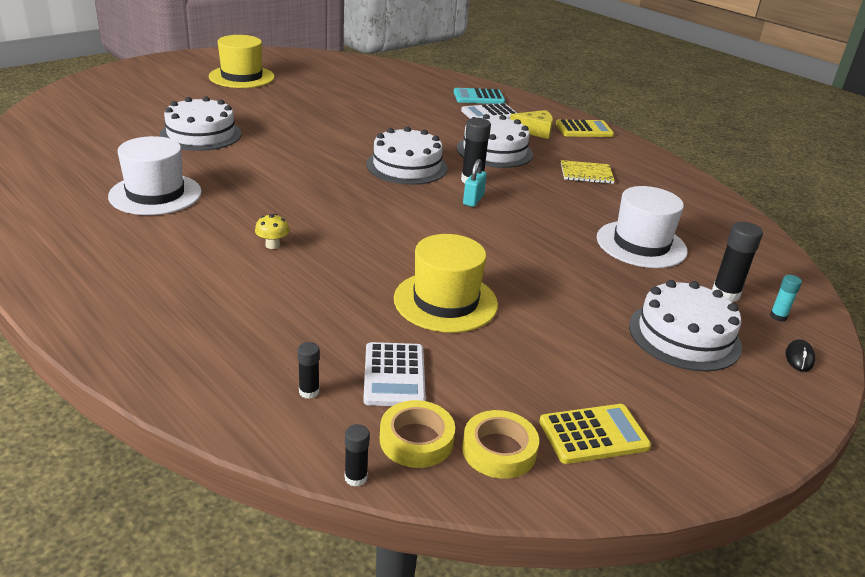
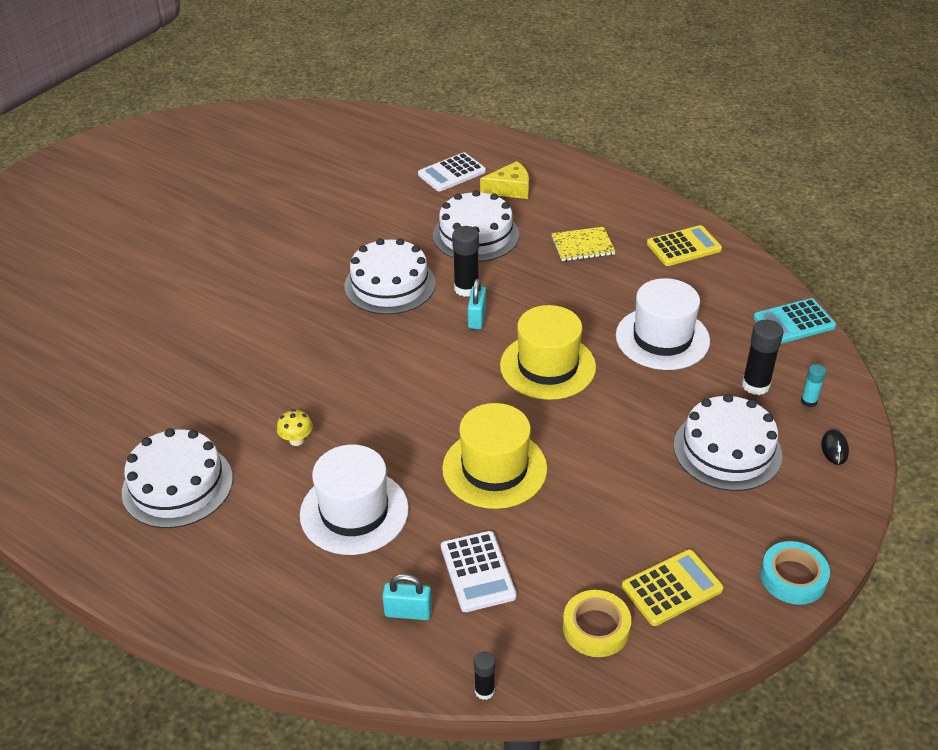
camera: 10 degrees left, 10 degrees up
(155, 194) = (140, 400): white hat -> white hat (354, 512)
(201, 134) = (143, 293): white cake -> white cake (177, 485)
(241, 77) = (143, 180): yellow hat -> yellow hat (547, 366)
(309, 391) = (408, 612): black glue stick -> turquoise padlock
(416, 440) = (522, 637): yellow tape -> none
(478, 97) = (430, 146): turquoise calculator -> turquoise calculator (794, 322)
(584, 130) = (562, 173): yellow calculator -> yellow calculator (684, 247)
(732, 456) = (793, 577): none -> turquoise tape

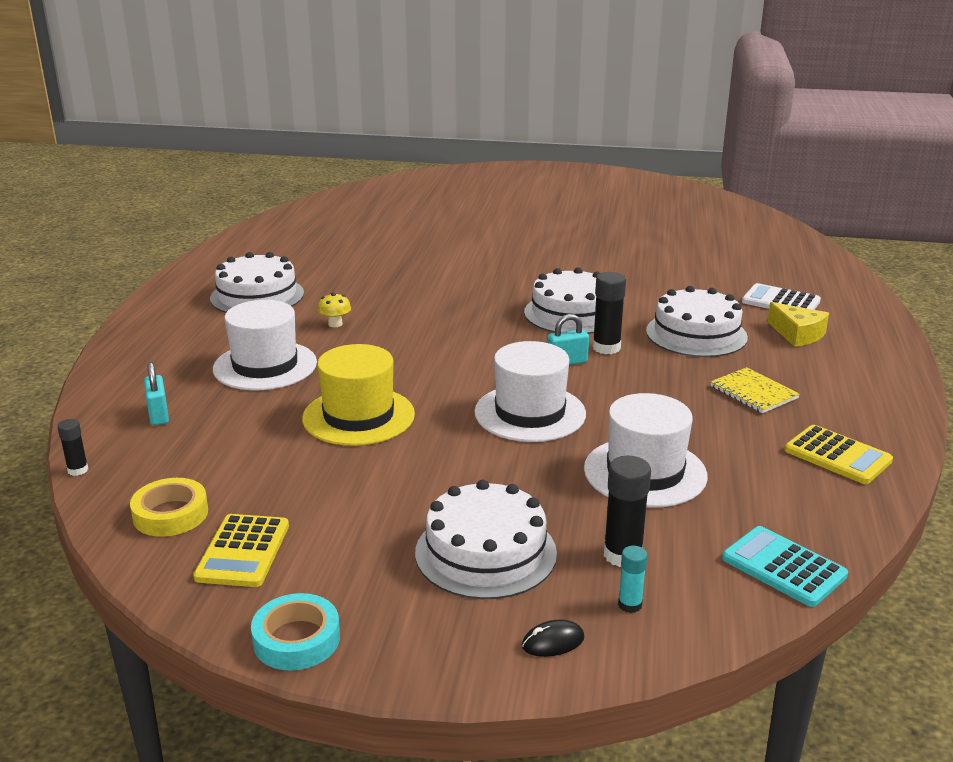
camera: 65 degrees right, 15 degrees down
(477, 572) = (219, 436): white calculator -> none
(547, 366) = (530, 413): yellow hat -> white hat
(672, 588) = (243, 551): yellow calculator -> yellow calculator turned 60 degrees clockwise

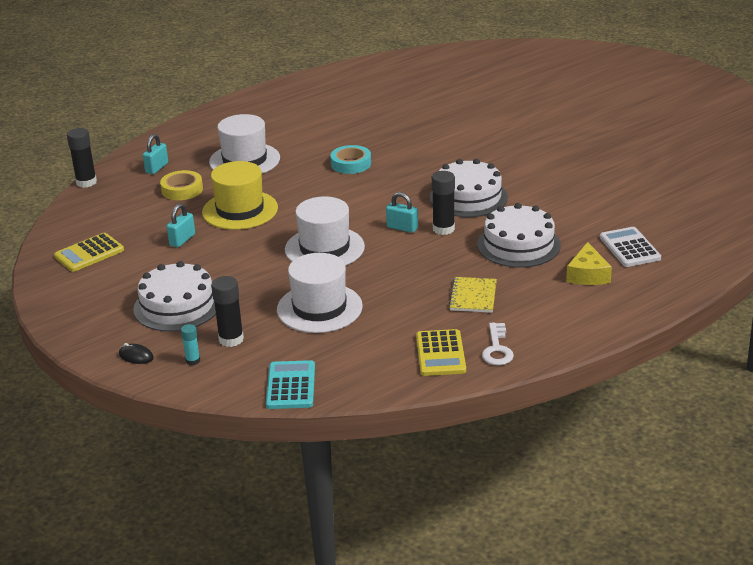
camera: 45 degrees right, 5 degrees up
(78, 470) = (86, 182): black glue stick -> black glue stick, size x1.74
(170, 514) = (89, 222): yellow tape -> yellow tape (182, 190)
(257, 296) = (311, 112): white cake -> none
(296, 639) = (52, 300): turquoise tape -> turquoise tape (351, 164)
(335, 324) = (321, 148): yellow mushroom -> none
(347, 477) = (182, 240): none -> turquoise padlock
(868, 427) = (497, 349): none -> white key

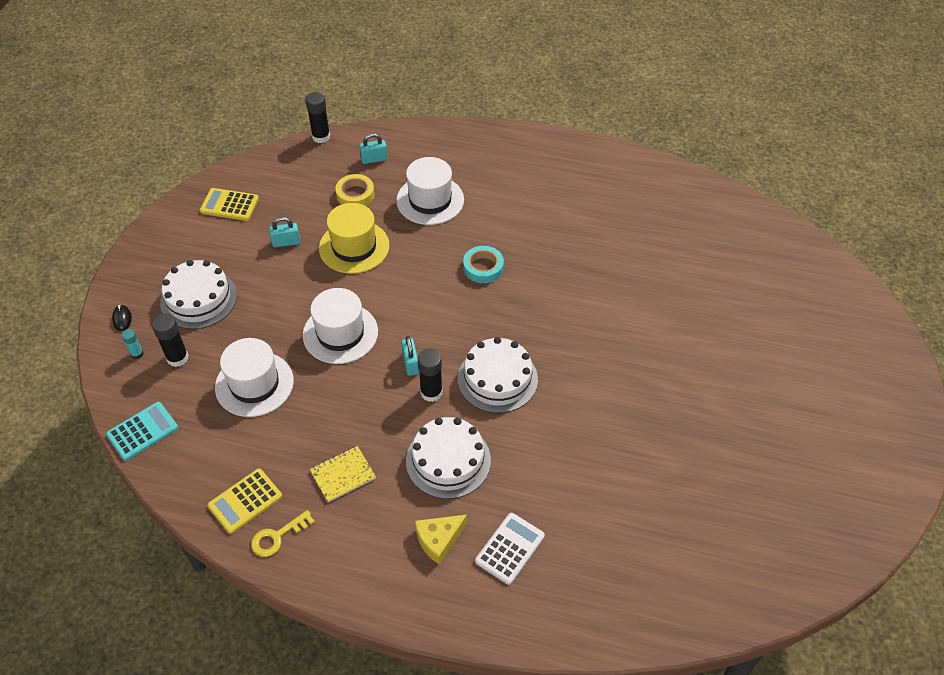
camera: 50 degrees right, 20 degrees up
(497, 349) = (277, 536): white key -> yellow key

